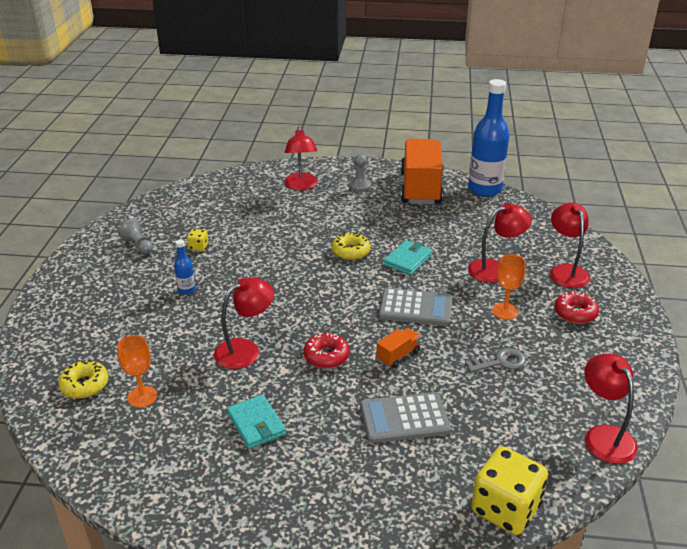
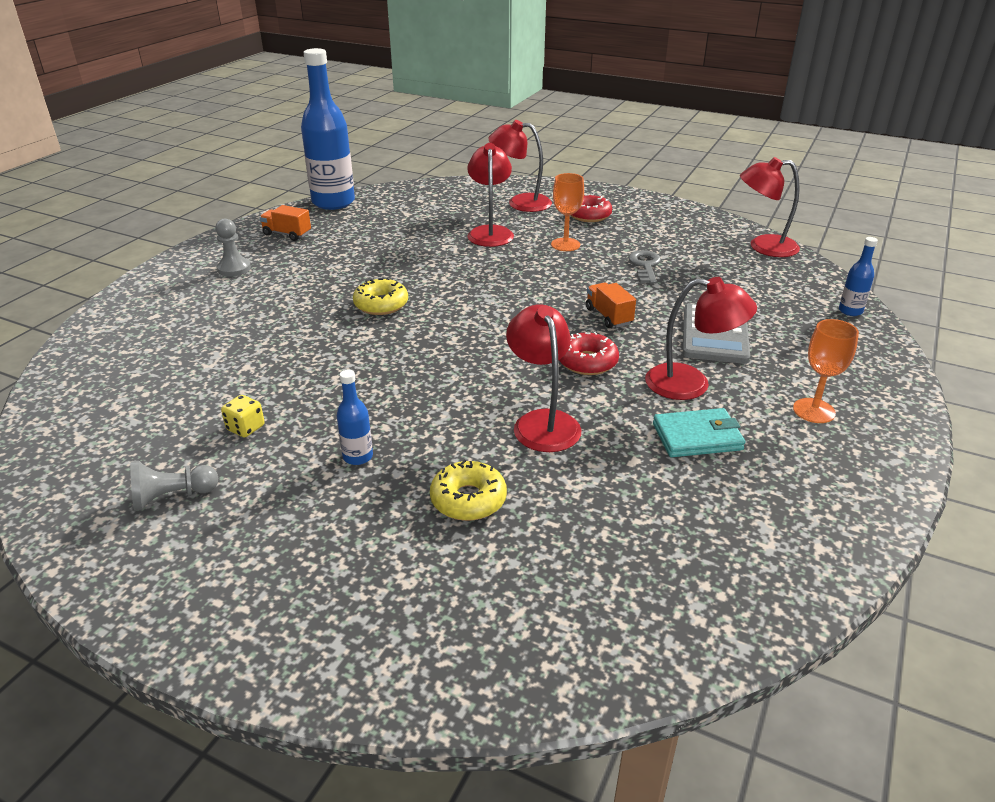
camera: 70 degrees left, 0 degrees up
(85, 385) = (549, 606): yellow donut -> yellow donut (468, 500)
(142, 396) = (605, 537): orange goblet -> orange goblet (814, 411)
(301, 186) = (177, 309): red lamp -> red lamp (691, 384)
(408, 260) = (432, 273): turquoise wallet -> none
(415, 308) = (528, 288): grey calculator -> none
(420, 188) = (287, 234): orange truck -> orange truck, size x0.41
(505, 509) = (850, 311): yellow dice -> blue bottle

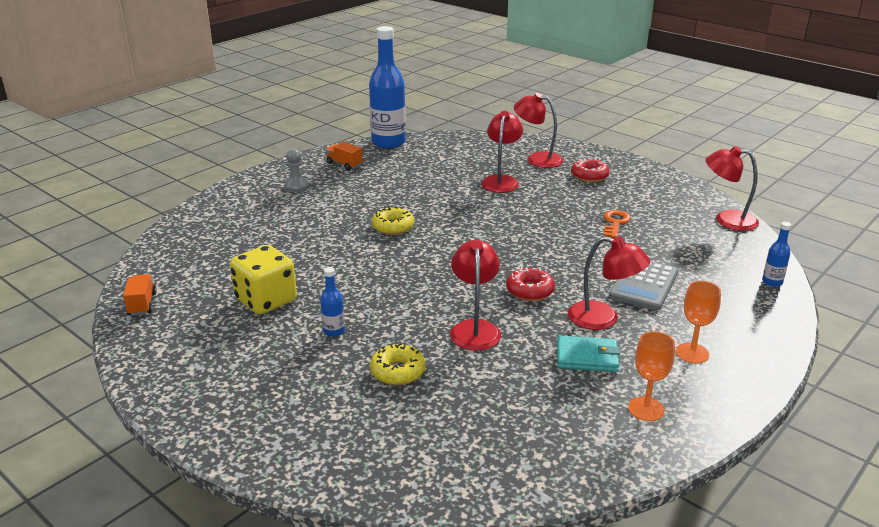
camera: 15 degrees right, 5 degrees down
(172, 497) = (204, 337): grey pawn -> none
(245, 428) = (266, 300): yellow dice -> yellow dice, size x2.30
(565, 244) = (557, 198): orange goblet -> orange goblet (646, 409)
(608, 316) = (564, 259): orange truck -> orange truck (142, 304)
(645, 265) = (615, 223): grey key -> orange key

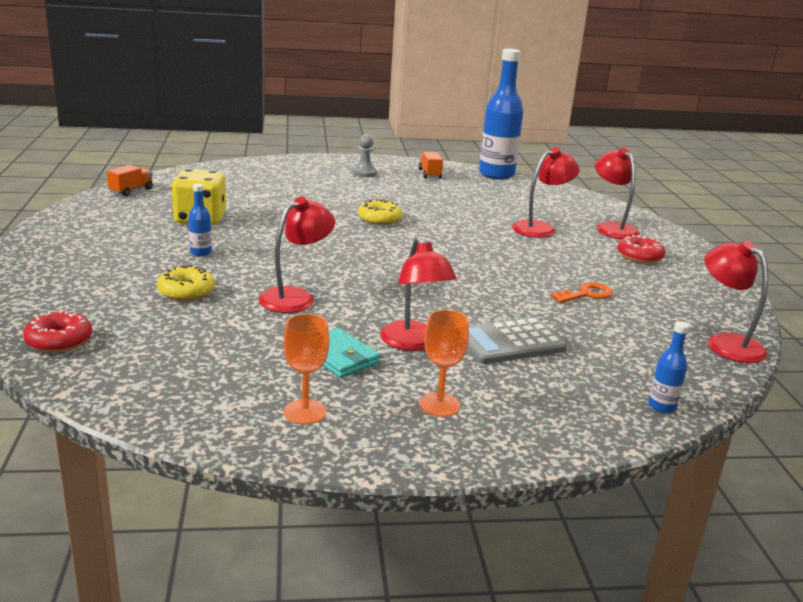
camera: 40 degrees right, 5 degrees down
(530, 291) = (394, 298): red donut -> red donut (59, 341)

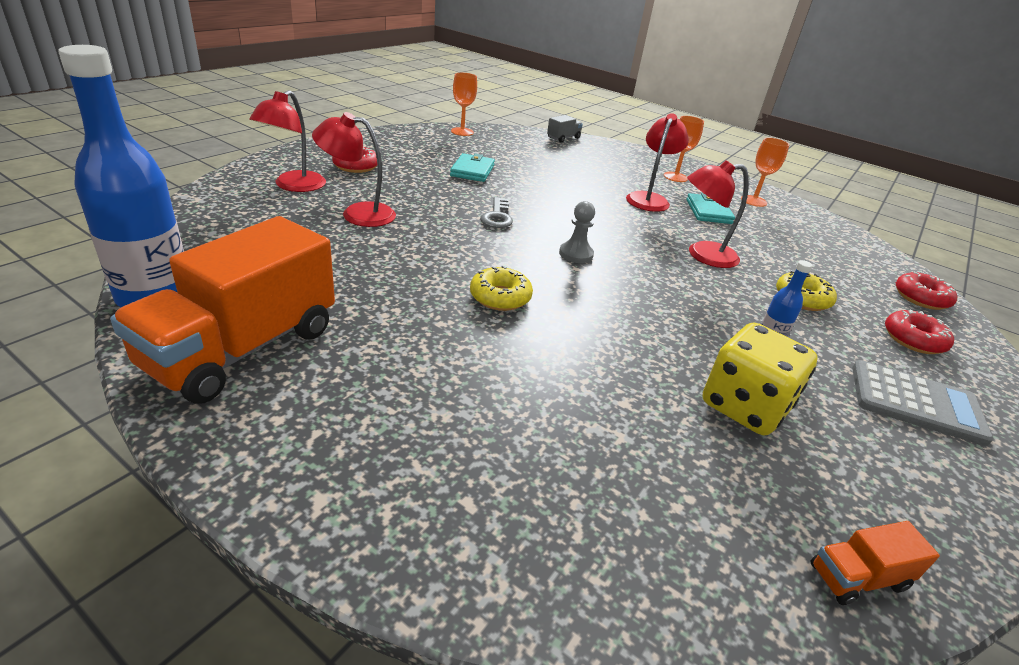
camera: 140 degrees left, 10 degrees up
(80, 293) = (913, 339): none -> red donut
(364, 173) = (338, 408): grey pawn -> grey pawn (576, 254)
(429, 174) = (243, 348): orange truck -> orange truck, size x2.41
(477, 261) = (497, 217): none -> grey key
(509, 342) = (586, 177): grey calculator -> grey calculator (916, 403)
(586, 294) = (472, 171): orange key -> turquoise wallet
(662, 406) = (563, 138): blue bottle -> grey truck
(726, 343) = (462, 132): red lamp -> orange goblet

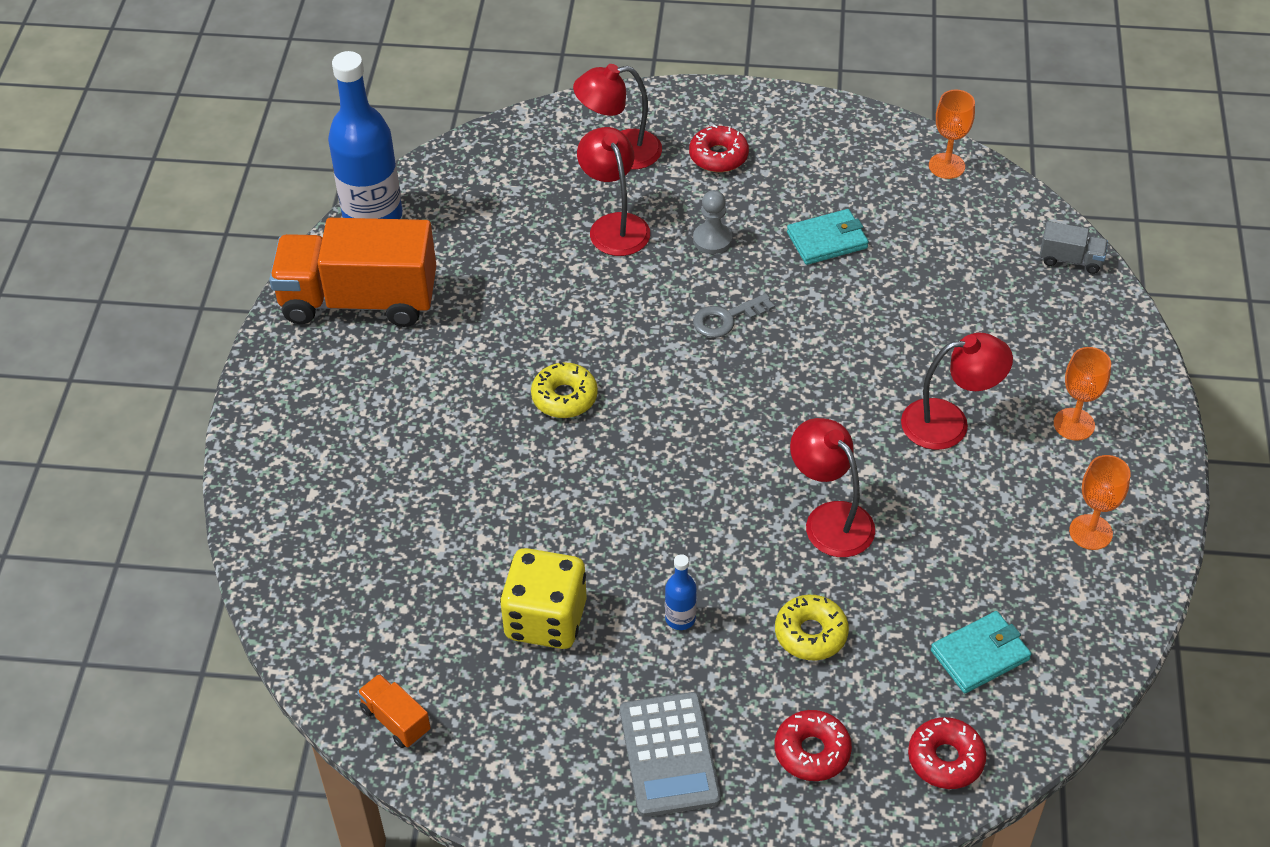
camera: 65 degrees right, 15 degrees up
(576, 254) = (708, 414): grey pawn -> grey pawn (712, 240)
(708, 212) = (980, 492): turquoise wallet -> turquoise wallet (980, 655)

